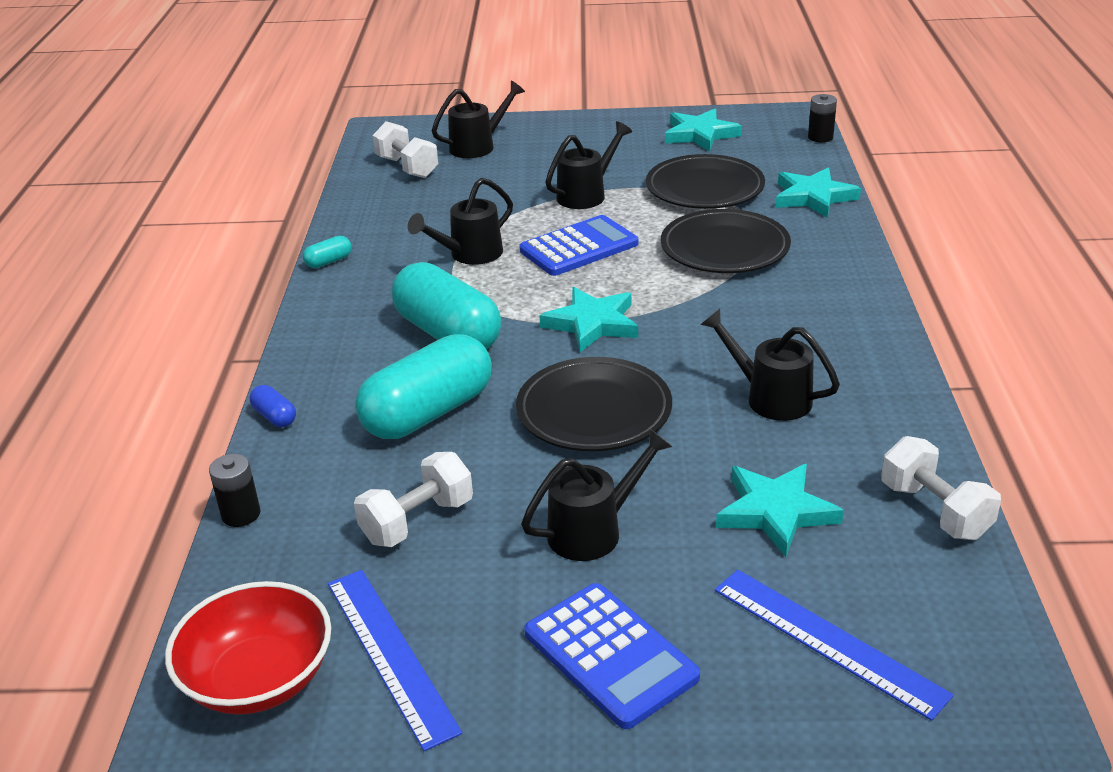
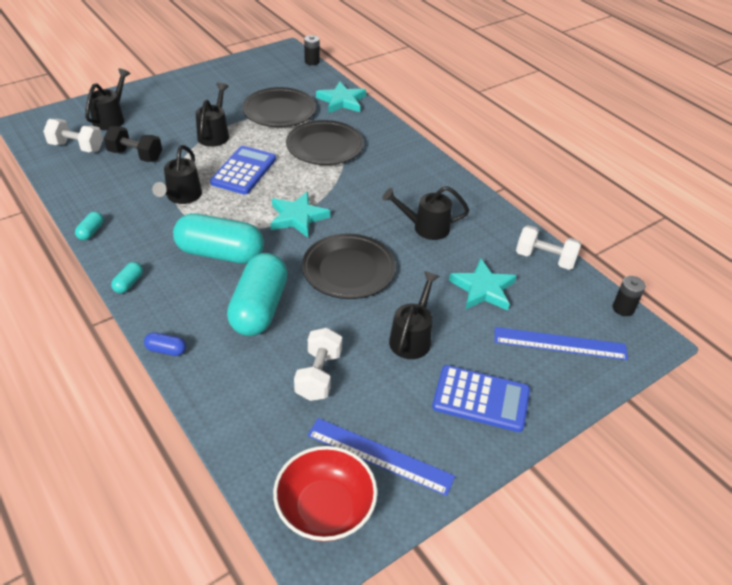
camera: 40 degrees left, 10 degrees up
(241, 514) = (211, 420): black battery -> black battery (623, 308)
(311, 330) = (129, 283): none -> turquoise capsule
(463, 194) = (135, 155): none -> black dumbbell
(700, 134) = (244, 76): turquoise star -> none

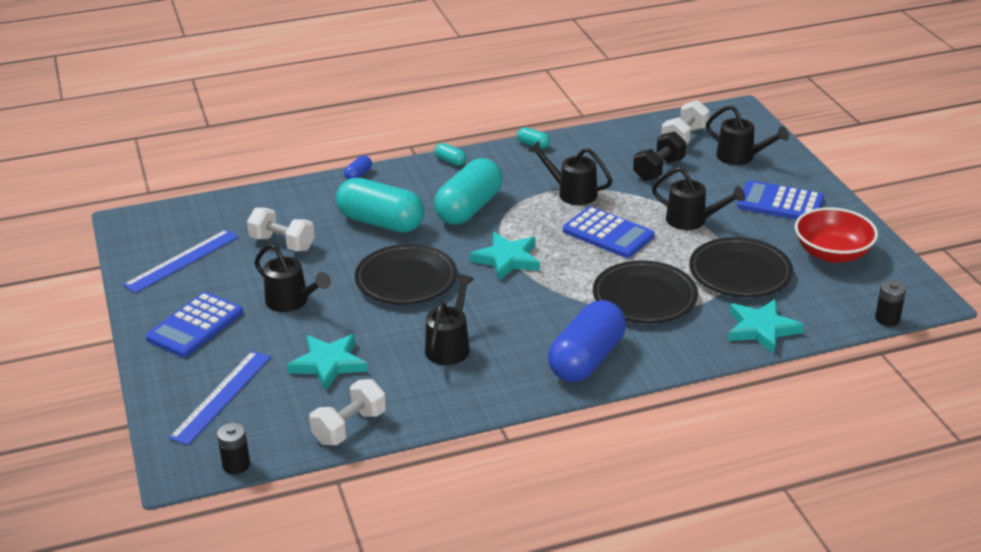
camera: 110 degrees right, 10 degrees down
(181, 99) = (780, 203): none -> blue calculator
(325, 508) = (159, 230): red bowl -> red bowl (832, 253)
(408, 163) = (587, 359): none -> blue capsule

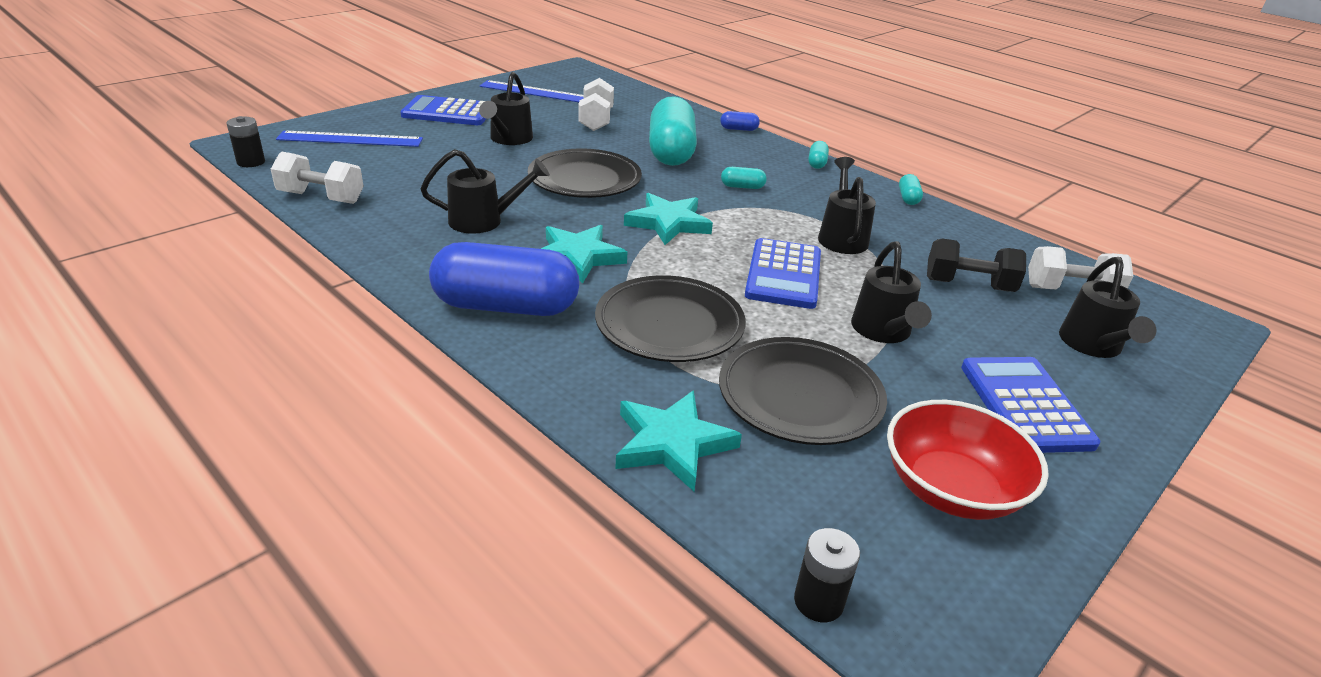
camera: 60 degrees right, 0 degrees up
(328, 364) = (420, 171): turquoise star -> turquoise star (577, 257)
(469, 208) = (742, 187): turquoise capsule -> turquoise capsule, size x0.41

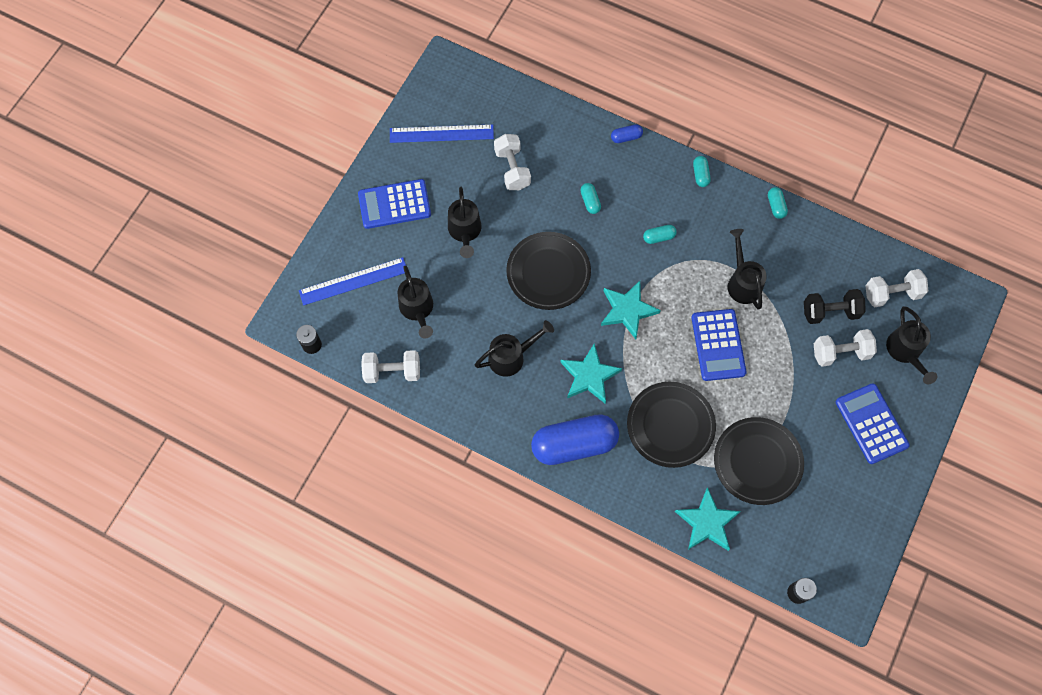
camera: 15 degrees left, 35 degrees up
(671, 152) = (590, 201): turquoise capsule -> turquoise capsule, size x0.41
(883, 332) = (788, 384): black watering can -> black watering can (417, 310)
(951, 489) = (842, 503): red bowl -> none
(979, 322) = (840, 353): none -> white dumbbell

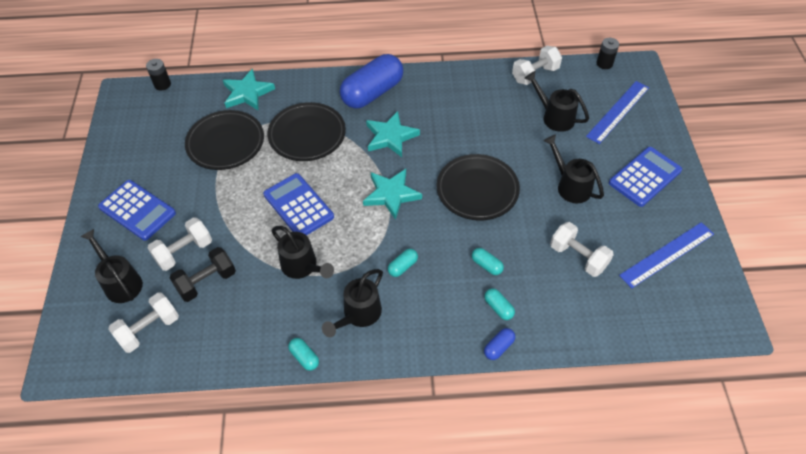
camera: 150 degrees right, 15 degrees down
(511, 357) = (459, 121): black watering can -> black watering can (358, 315)
(700, 175) = (399, 349): turquoise capsule -> turquoise capsule (498, 308)

